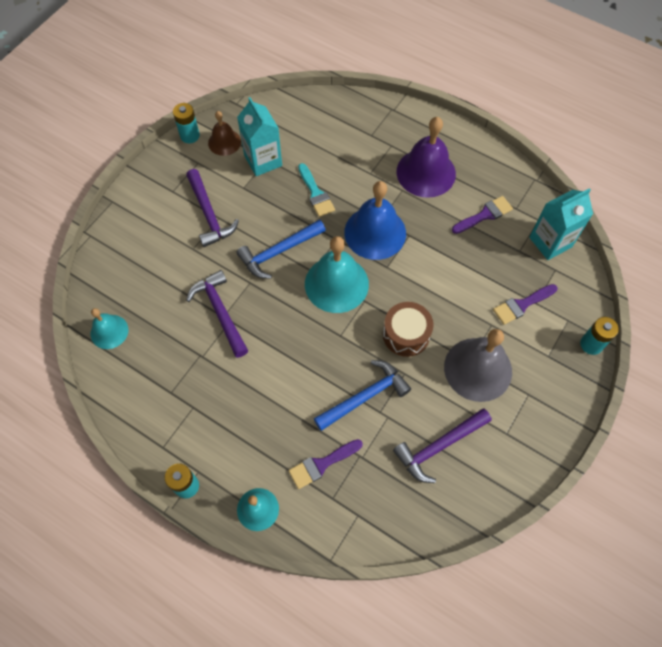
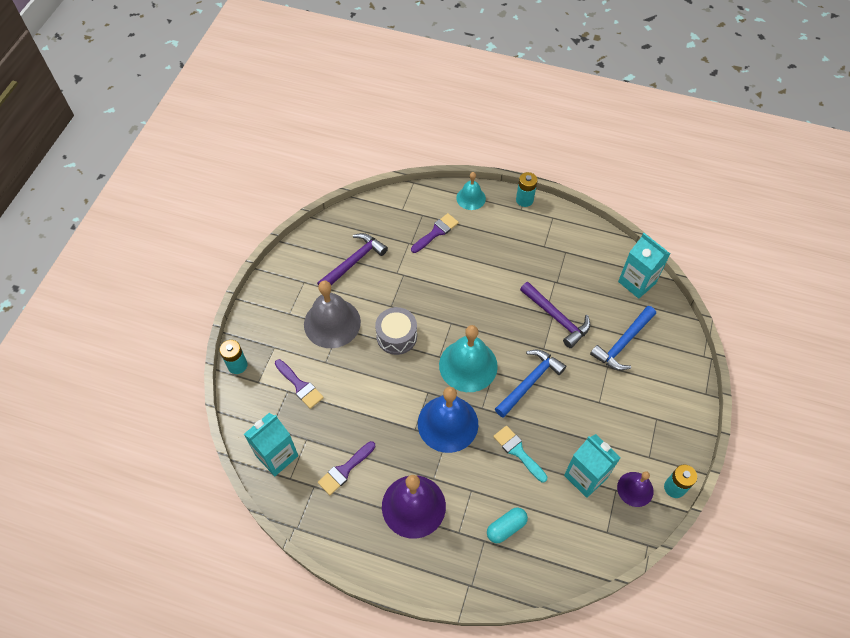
camera: 165 degrees right, 5 degrees down
(109, 331) = (637, 282): turquoise bell -> turquoise carton
(209, 214) = (609, 403): purple hammer -> none
(224, 142) = (635, 489): brown bell -> purple bell
(349, 139) = (506, 527): none -> turquoise capsule
(365, 396) = (417, 282): blue hammer -> blue hammer (623, 343)
(406, 334) = (396, 336): brown drum -> grey drum
(522, 305) = (300, 386): purple brush -> purple brush turned 90 degrees clockwise

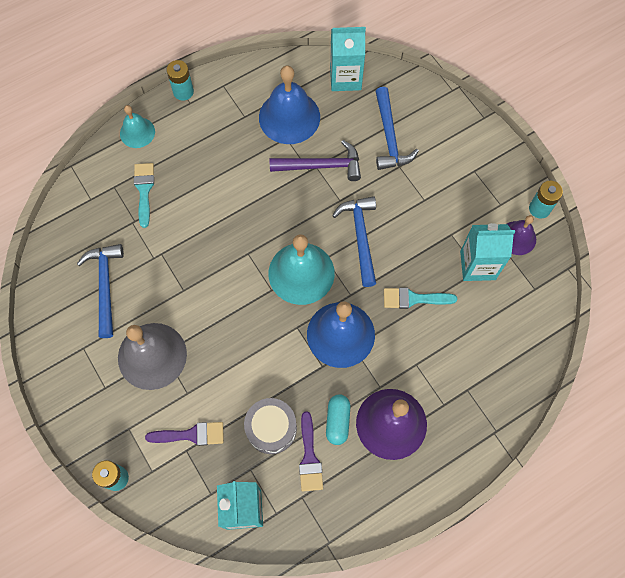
camera: 50 degrees left, 10 degrees up
(354, 262) = (105, 286): purple hammer -> blue hammer
(396, 336) = (219, 310): grey drum -> grey drum (271, 428)
(436, 232) = (144, 190): purple brush -> turquoise brush
(506, 527) = (470, 363): turquoise capsule -> turquoise capsule (337, 421)
(571, 272) = (289, 117): none -> blue bell

